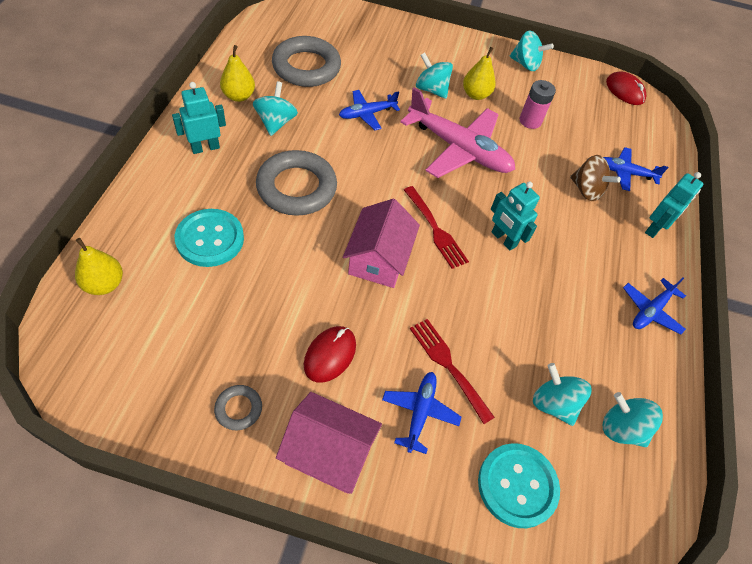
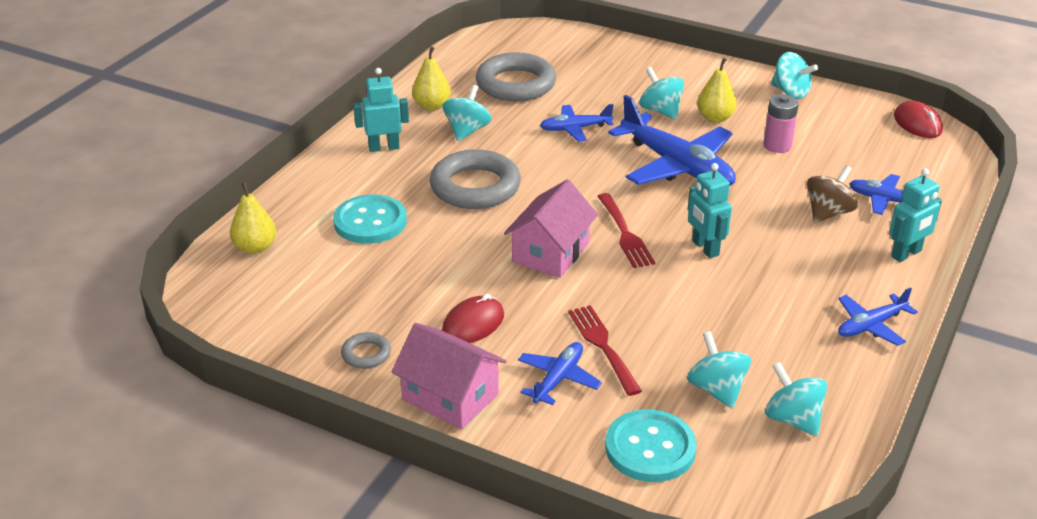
camera: 20 degrees right, 20 degrees down
(459, 149) = (677, 166): pink plane -> blue plane
(586, 190) = (828, 213): brown spinning top -> brown spinning top turned 105 degrees counterclockwise

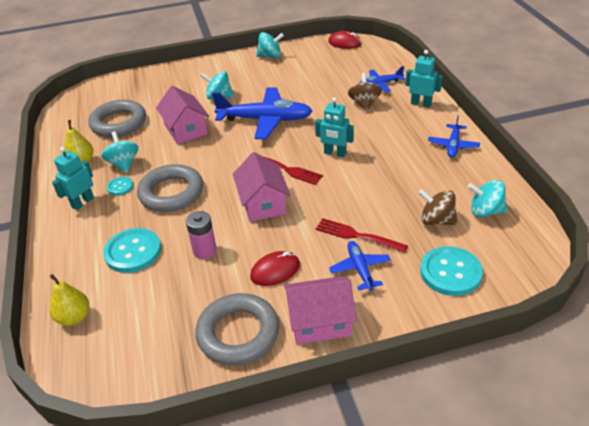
camera: 40 degrees left, 5 degrees up
(366, 354) = (238, 333): grey ring -> grey ring, size x2.17
(435, 152) = (120, 187): none -> turquoise button
(473, 324) = (275, 271): red mouse -> red mouse turned 60 degrees clockwise
(575, 129) = (186, 129): blue plane -> pink house
(715, 118) = (251, 86): yellow pear -> none
(716, 390) = (436, 220): turquoise spinning top -> brown spinning top
(777, 145) = (299, 84): pink battery -> pink battery (204, 250)
(906, 254) = (421, 104): turquoise robot -> turquoise robot turned 75 degrees counterclockwise

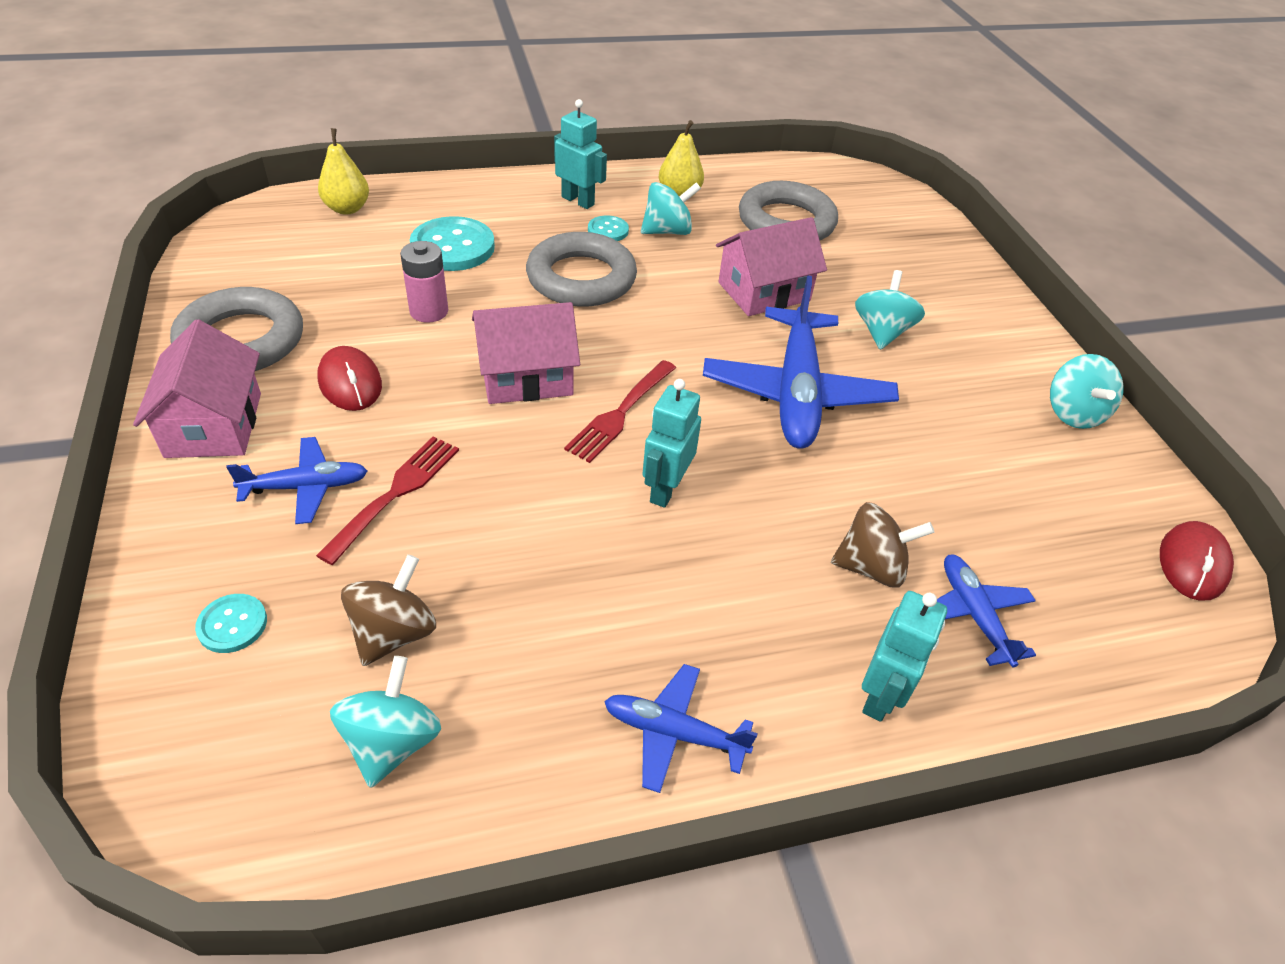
camera: 85 degrees right, 5 degrees up
(450, 272) = (232, 624): turquoise button -> turquoise button, size x0.52

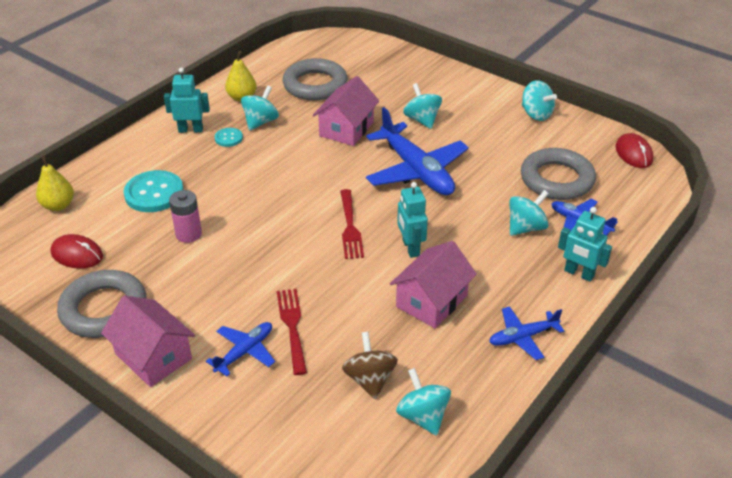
camera: 35 degrees left, 5 degrees down
(232, 624) = (294, 426): turquoise button -> none
(350, 383) = (197, 293): red mouse -> red mouse (77, 254)
(526, 377) = (284, 237): pink house -> pink house (432, 301)
(581, 278) = (247, 172): grey ring -> grey ring (556, 179)
(871, 567) = (526, 227): brown spinning top -> turquoise spinning top
(880, 696) = (579, 273): turquoise robot -> turquoise robot turned 135 degrees clockwise

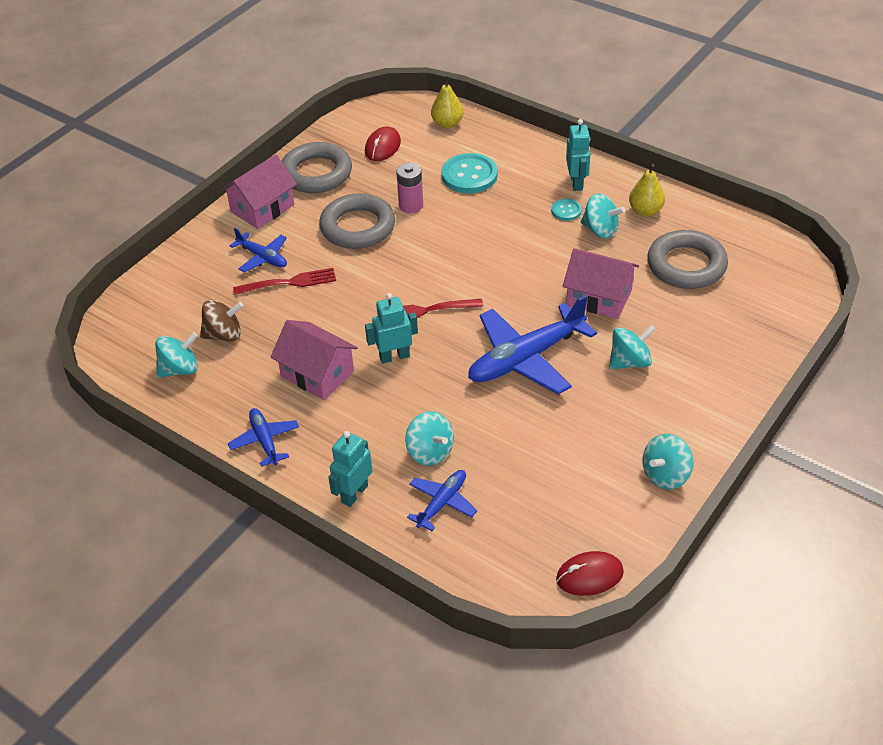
camera: 90 degrees right, 5 degrees up
(556, 179) = (522, 487): grey ring -> grey ring (358, 227)

